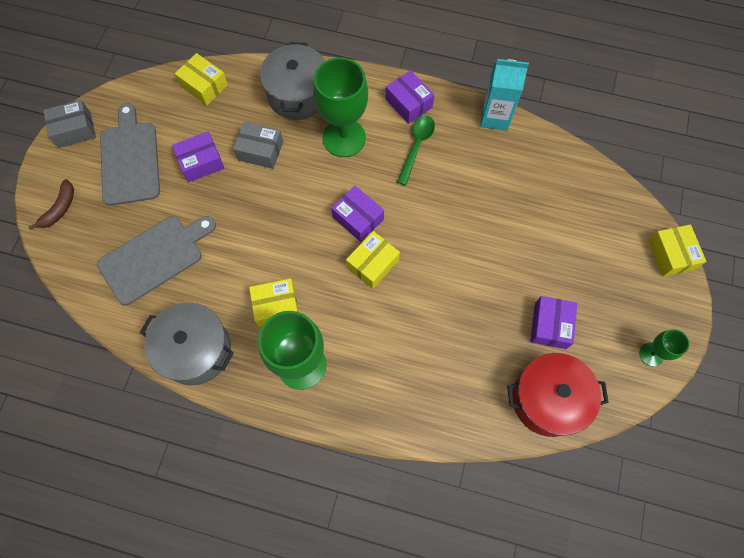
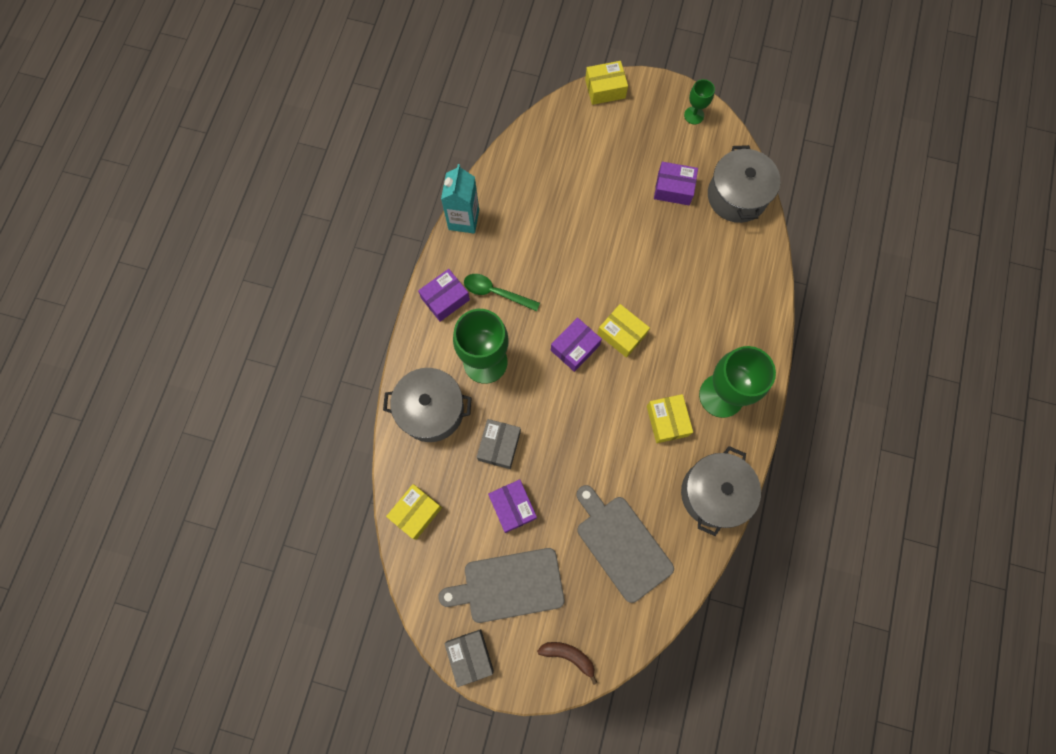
camera: 90 degrees left, 5 degrees up
(547, 399) = (737, 196): red pot -> grey pot

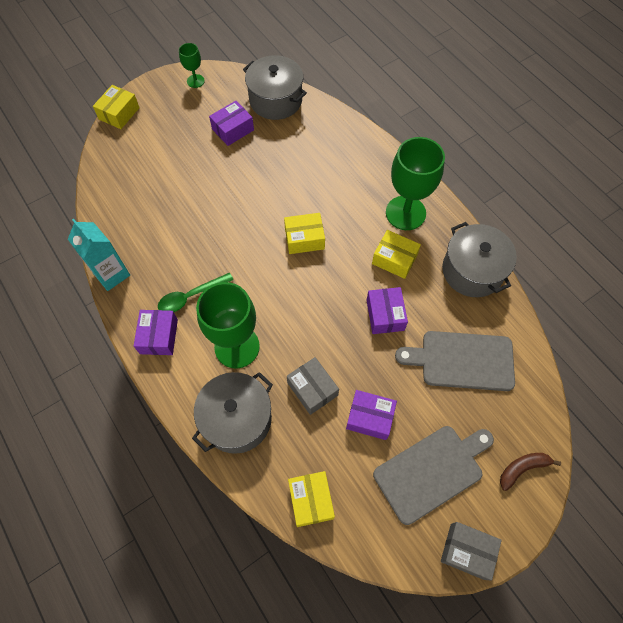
camera: 50 degrees left, 10 degrees down
(509, 585) = (431, 471): grey cutting board -> grey cutting board turned 150 degrees counterclockwise
(575, 347) = (285, 276): purple box -> purple box (385, 315)

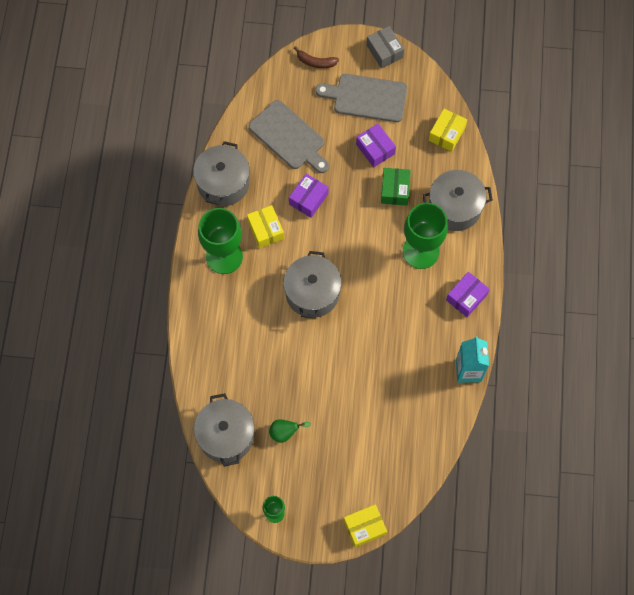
camera: 140 degrees left, 5 degrees up
(190, 296) = (425, 310): green spoon -> none
(233, 129) = (285, 432): purple box -> green pear
(304, 238) = (312, 293): yellow box -> grey pot
(312, 389) = (395, 190): grey box -> green box

